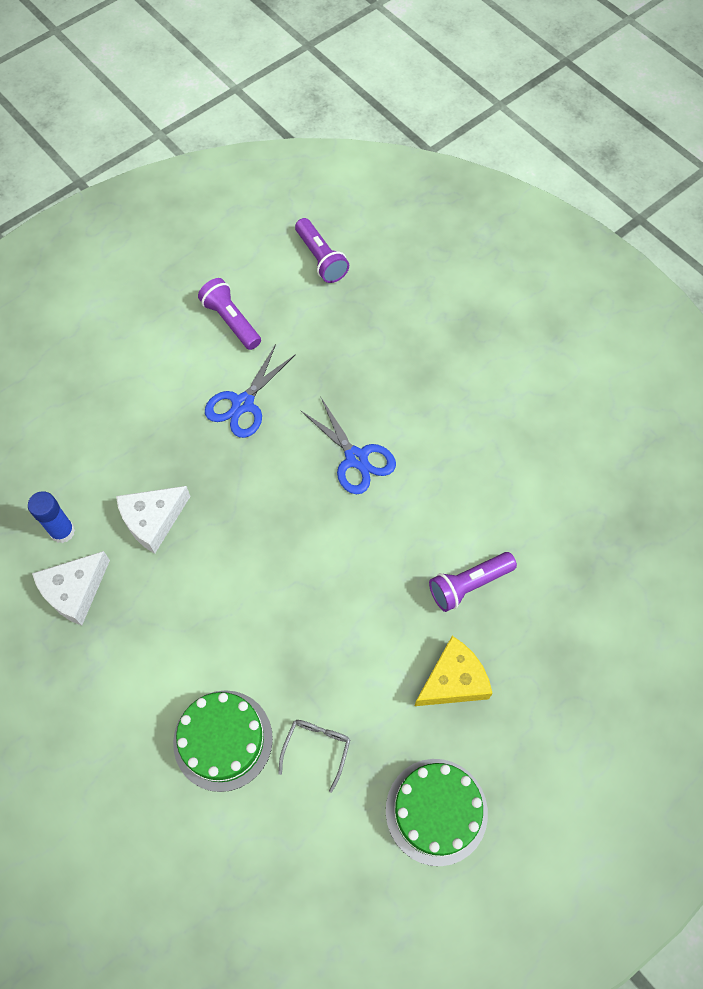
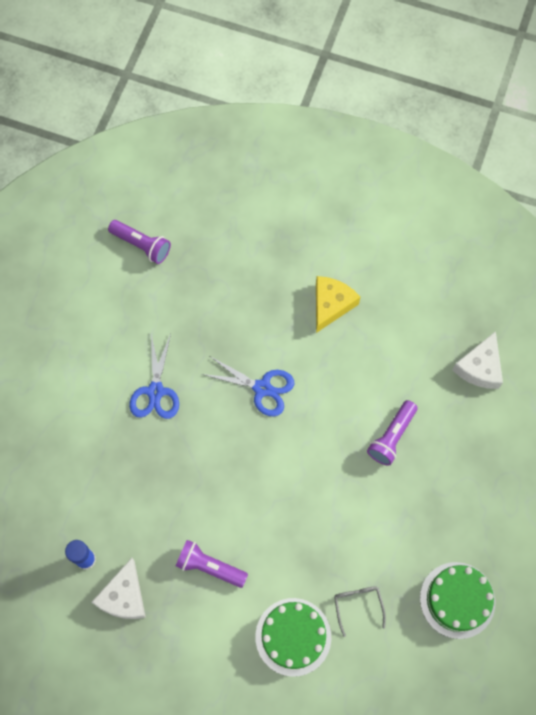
camera: 30 degrees left, 5 degrees up
(153, 520) = (146, 514): white cheese -> white cheese (479, 367)
(231, 321) = (105, 331): purple flashlight -> purple flashlight (209, 567)
(453, 680) = (419, 508): yellow cheese -> yellow cheese (331, 305)

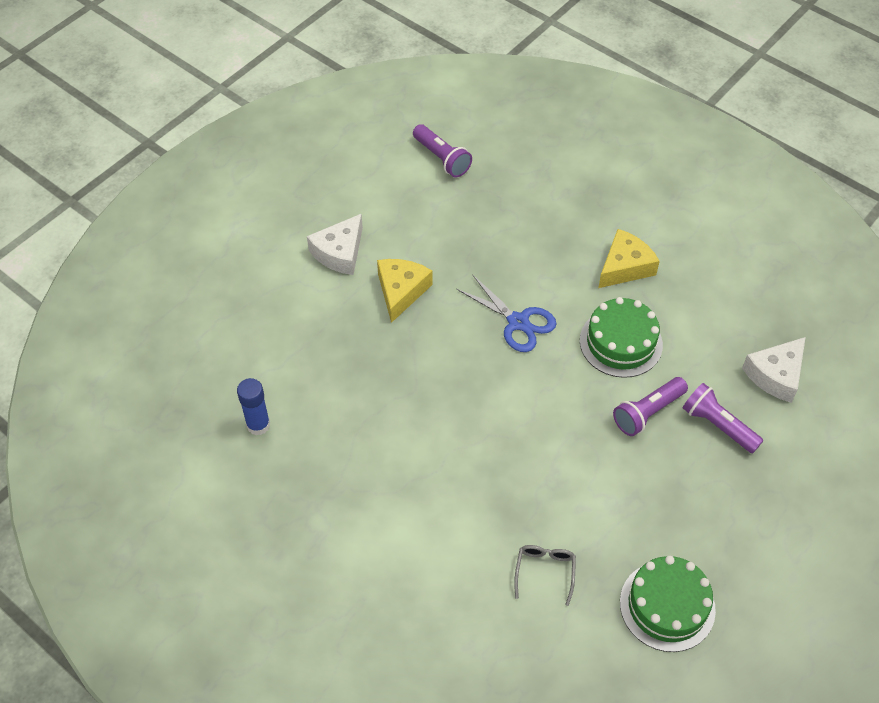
camera: 20 degrees right, 15 degrees down
(124, 596) = (283, 474): white cheese -> white cheese (340, 252)
(155, 391) = (401, 291): blue scissors -> yellow cheese
(209, 567) = (390, 476): purple flashlight -> purple flashlight (718, 425)
(293, 636) = (456, 579): green cake -> green cake (621, 342)

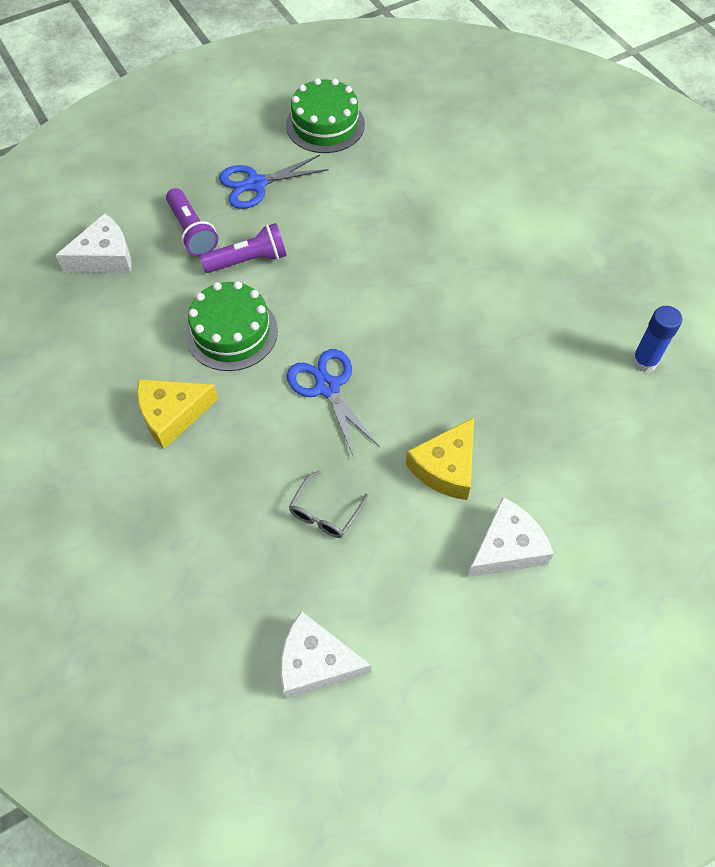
camera: 160 degrees left, 5 degrees up
(442, 158) = (315, 662): purple flashlight -> white cheese
(545, 572) = (410, 170): grey glasses -> grey glasses (325, 512)
(693, 499) = (256, 184): none -> blue scissors

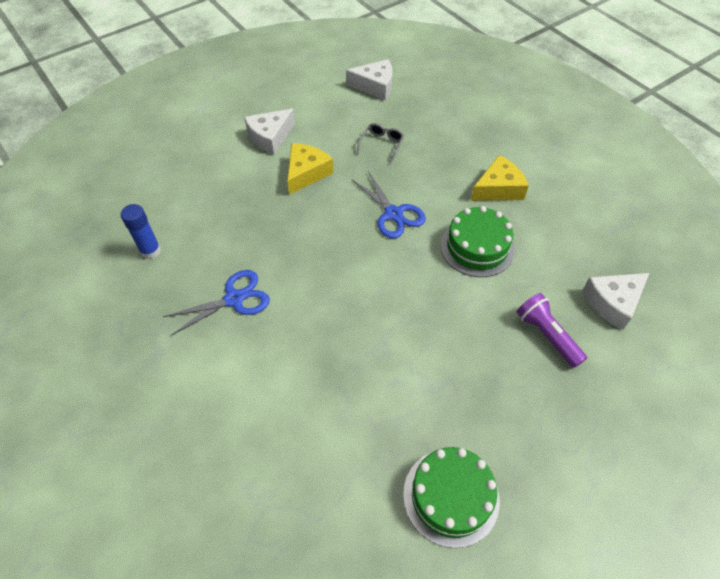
camera: 175 degrees right, 5 degrees down
(248, 260) = (484, 310): purple flashlight -> none
(256, 184) = (505, 398): blue scissors -> blue scissors (234, 299)

